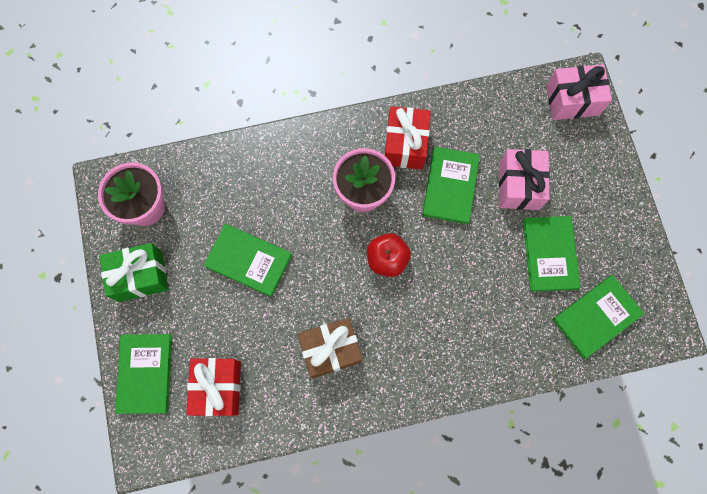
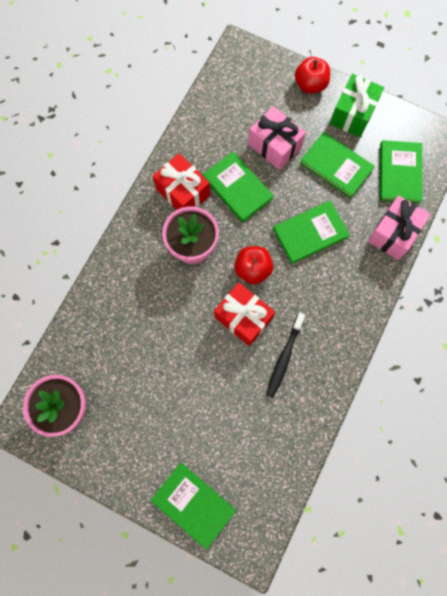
camera: 50 degrees left, 0 degrees up
(140, 276) = (117, 452): green gift -> green gift (352, 114)
(218, 388) = (247, 458): red gift -> red gift (243, 318)
(249, 260) = (173, 363): green book -> green book (310, 233)
(331, 350) = (284, 357): brown gift -> black toothbrush
(572, 100) = (246, 66): pink gift -> pink gift (393, 233)
(608, 169) = (310, 85): none -> red apple

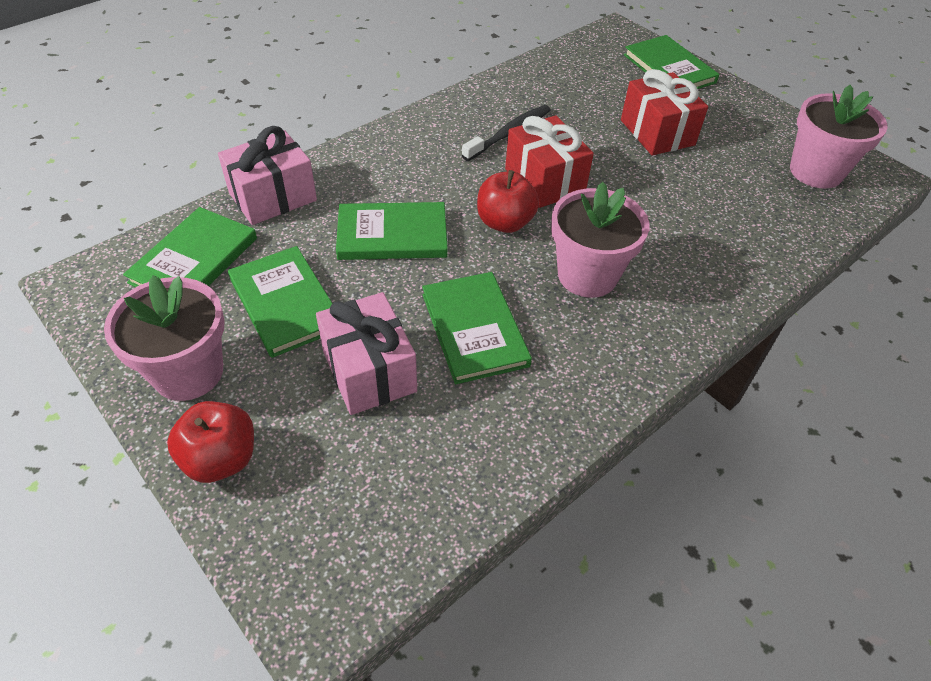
camera: 160 degrees left, 25 degrees down
(183, 192) = (576, 355): red gift -> red gift (657, 132)
(352, 114) = (188, 372): green gift -> pink flower pot

